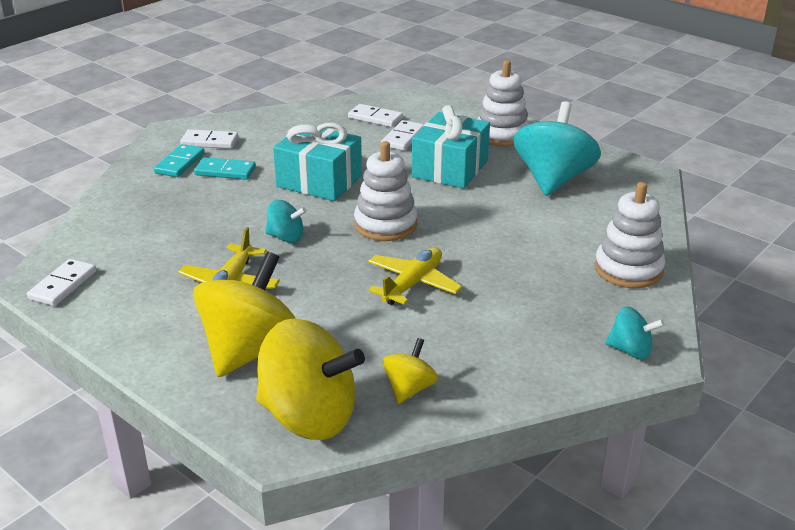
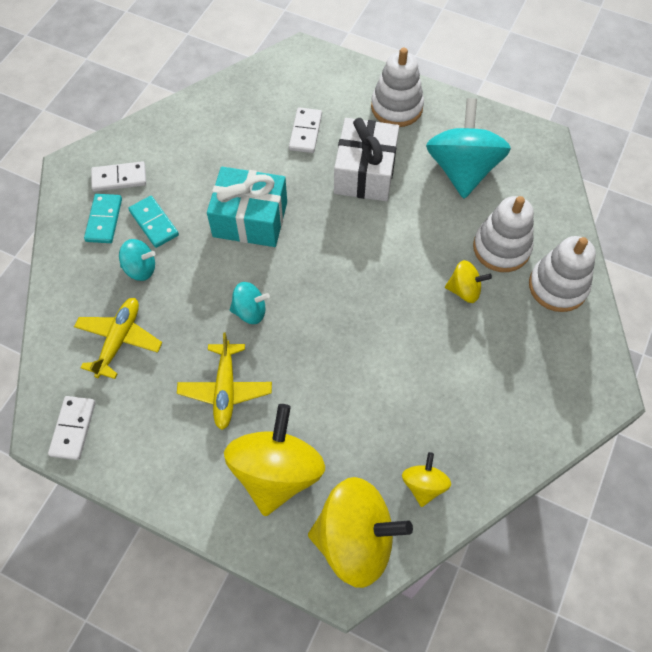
camera: 15 degrees left, 30 degrees up
(225, 171) = (154, 223): turquoise domino -> turquoise domino turned 60 degrees clockwise
(375, 118) = (268, 104): white domino -> none
(385, 225) = (333, 272): white stacking toy -> white stacking toy (501, 248)
(413, 284) = (384, 350): yellow plane -> yellow plane (119, 340)
(450, 169) = (365, 172): turquoise gift -> white gift
(520, 257) = (464, 290): none -> yellow spinning top
(630, 350) = (583, 392): turquoise spinning top -> turquoise spinning top (140, 268)

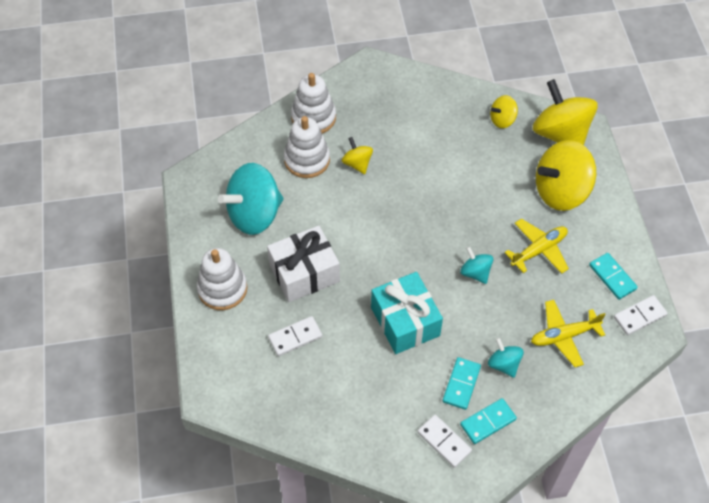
camera: 125 degrees left, 5 degrees down
(135, 438) = (612, 277): none -> turquoise domino

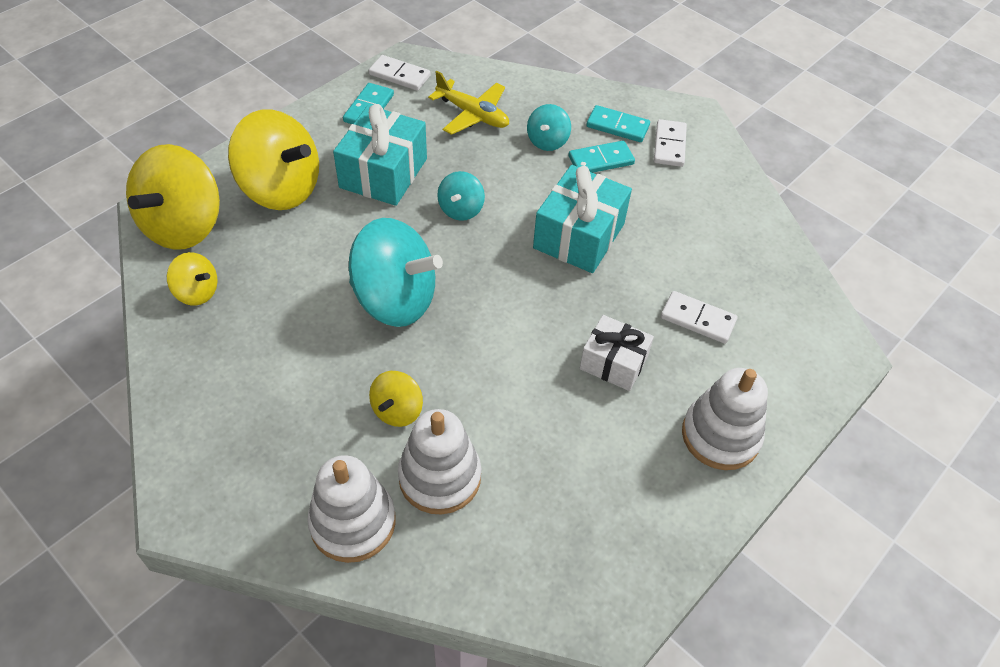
camera: 130 degrees left, 5 degrees down
(254, 214) = (585, 479): turquoise spinning top -> turquoise spinning top (395, 299)
(304, 273) = (613, 363): white gift -> white gift, size x0.64
(539, 250) = (383, 173): yellow plane -> turquoise gift

